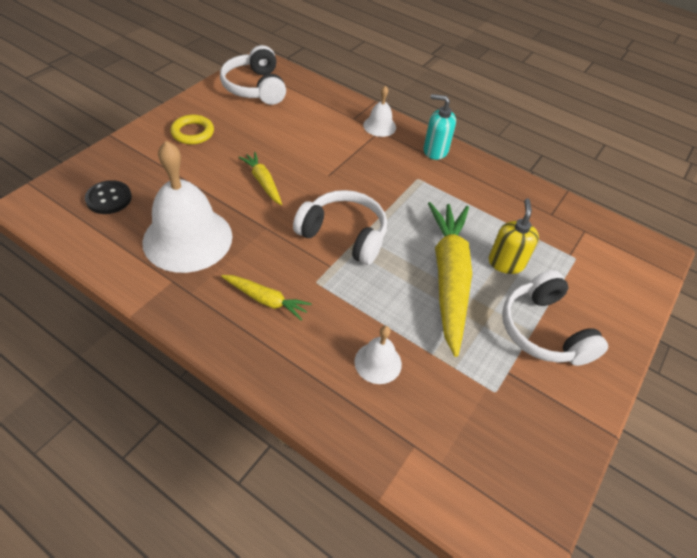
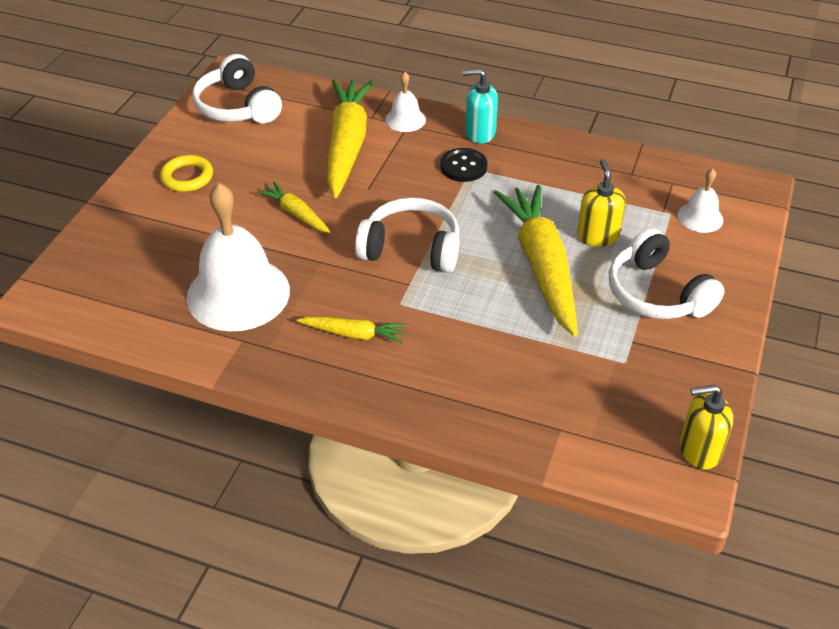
camera: 10 degrees left, 5 degrees down
(109, 198) = (125, 273): black button -> black button (463, 166)
(326, 136) = (347, 145): none -> yellow carrot
(378, 362) = (496, 365): white bell -> white bell (700, 217)
(541, 508) = (699, 450): none -> yellow soap dispenser

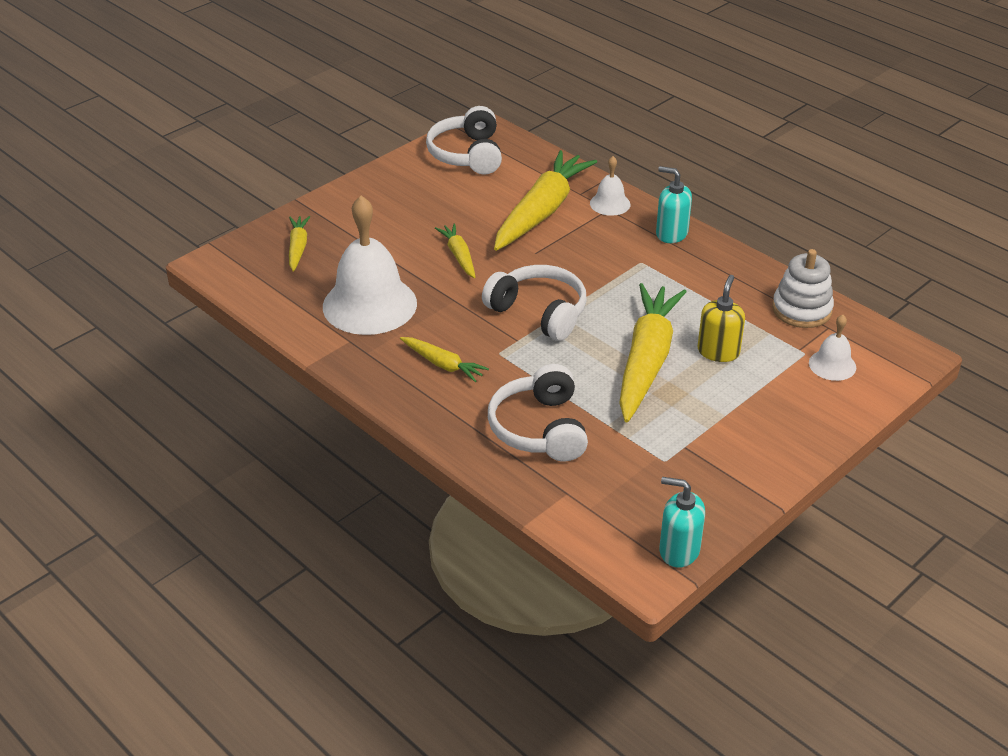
camera: 25 degrees right, 5 degrees down
(123, 255) = (298, 248): none -> yellow carrot
(187, 177) = (387, 201): yellow ring -> none
(463, 166) = (635, 258): black button -> none
(639, 173) = (801, 310): none -> white stacking toy
(657, 293) = (738, 415): white headphones -> white headphones (540, 428)
(699, 450) = (678, 550): yellow soap dispenser -> turquoise soap dispenser

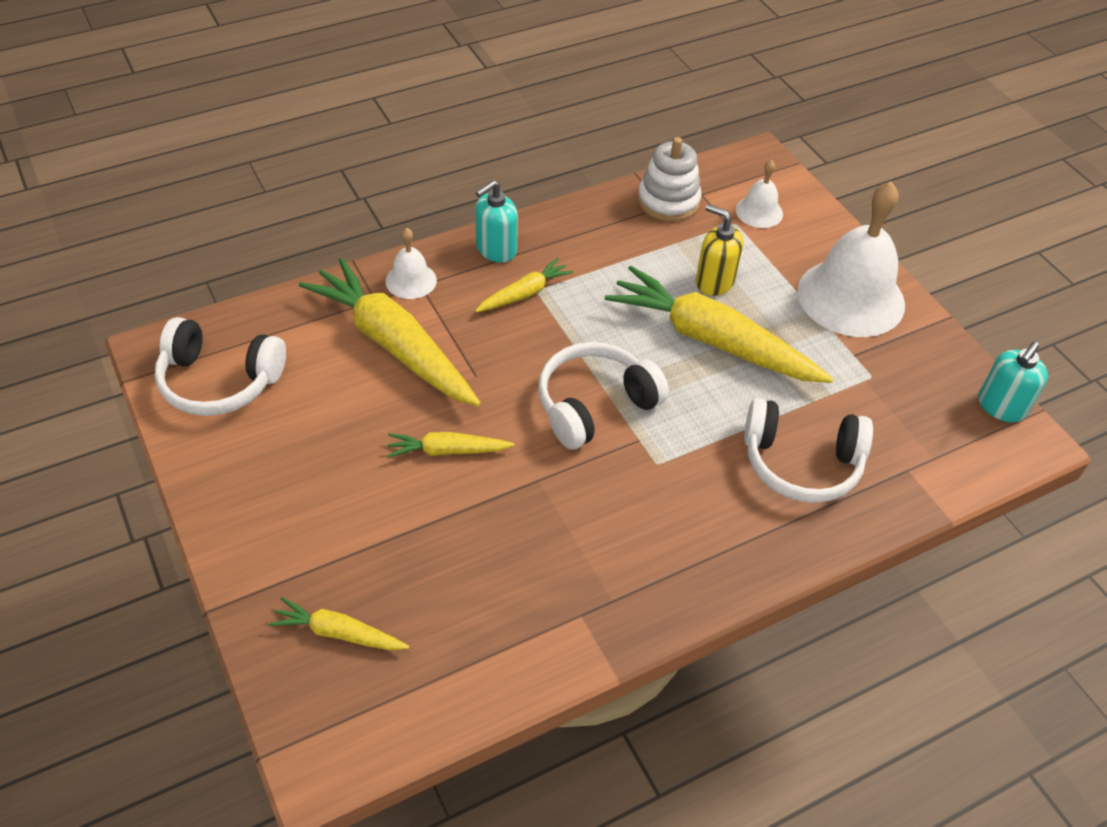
camera: 75 degrees left, 10 degrees up
(369, 304) = (511, 573): white bell -> white bell (851, 297)
(443, 364) = (662, 524): yellow carrot -> yellow carrot (524, 293)

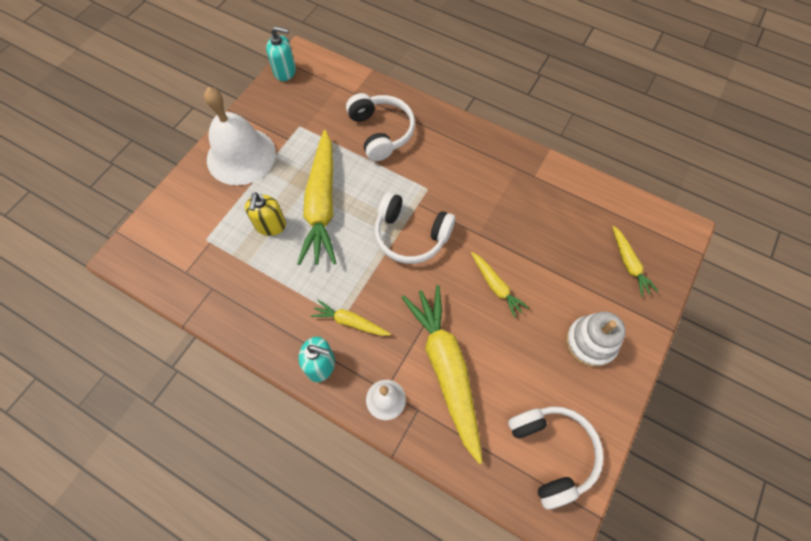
camera: 120 degrees left, 15 degrees up
(393, 345) = (446, 369): yellow carrot -> yellow carrot turned 150 degrees clockwise
(668, 201) = (205, 287): white stacking toy -> white stacking toy (590, 342)
(759, 212) = (186, 231): white bell -> none

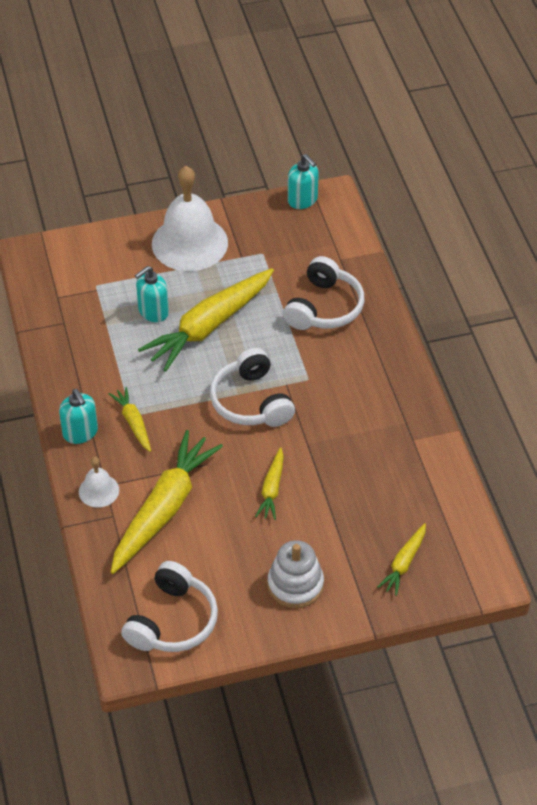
camera: 45 degrees right, 15 degrees down
(270, 225) = (153, 312): yellow soap dispenser -> turquoise soap dispenser

